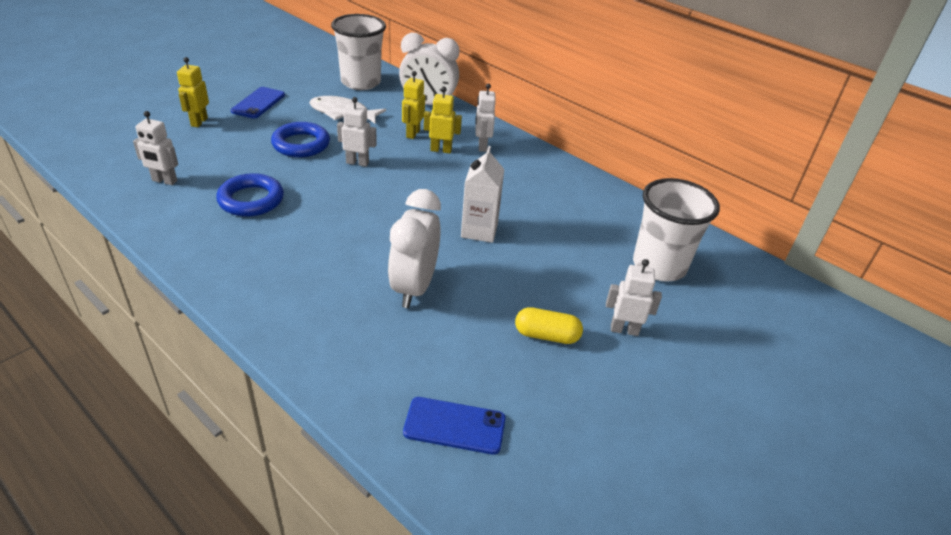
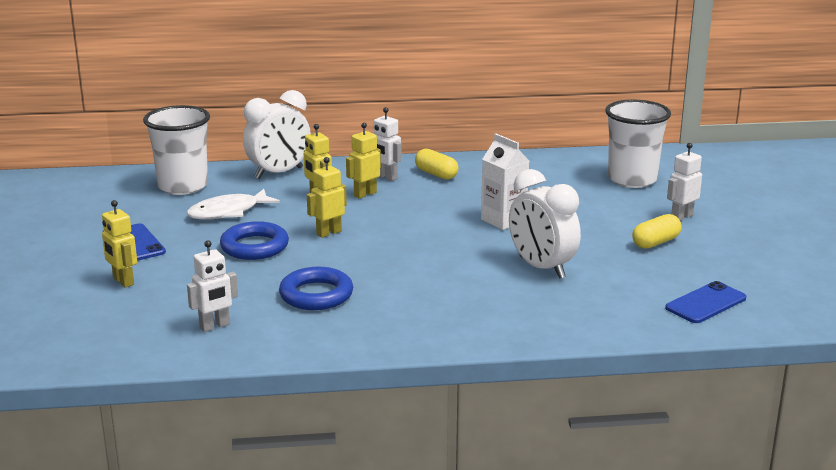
camera: 45 degrees left, 15 degrees down
(357, 163) = (328, 233): white robot -> yellow robot
(519, 164) = (436, 174): none -> yellow capsule

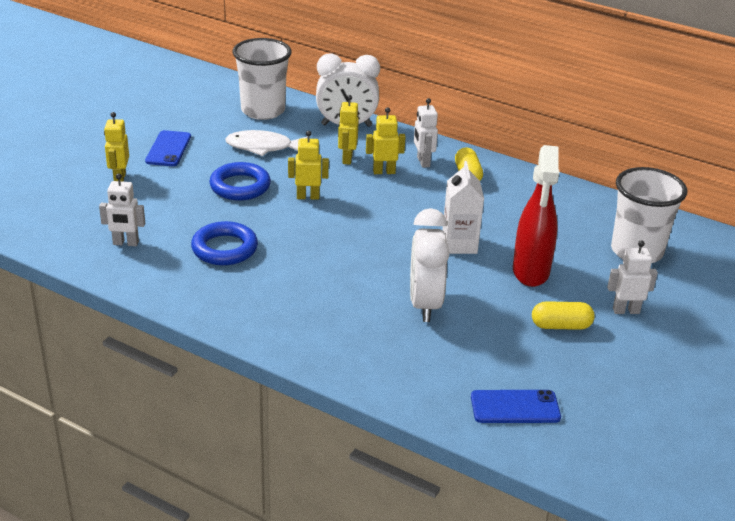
camera: 35 degrees right, 10 degrees up
(583, 218) = (531, 272): none -> red spray bottle

